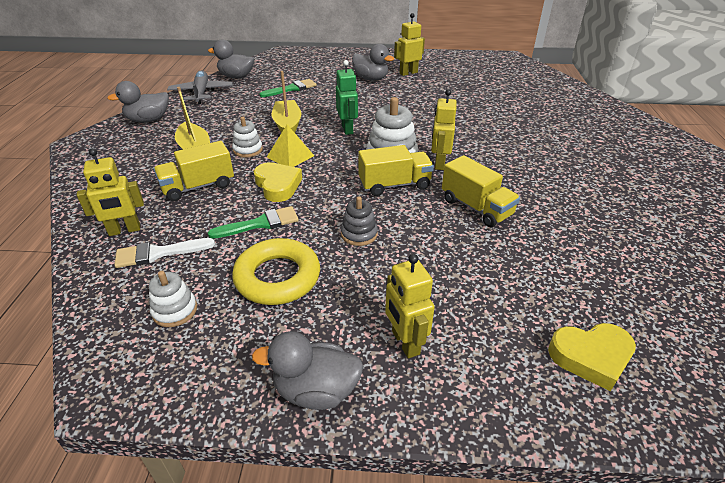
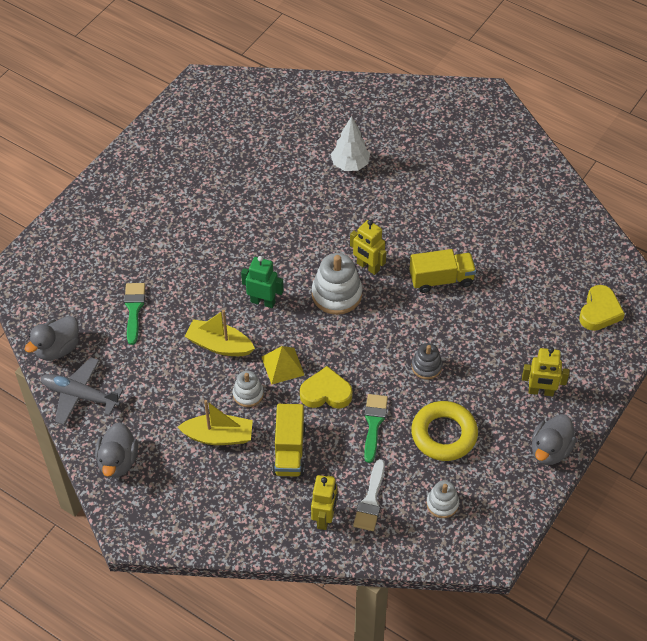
camera: 60 degrees left, 15 degrees up
(371, 79) = (163, 229): grey duck -> none
(394, 185) = (378, 313): yellow truck -> none
(408, 73) = (174, 190): yellow robot -> none
(530, 124) = (350, 165): none -> white tree

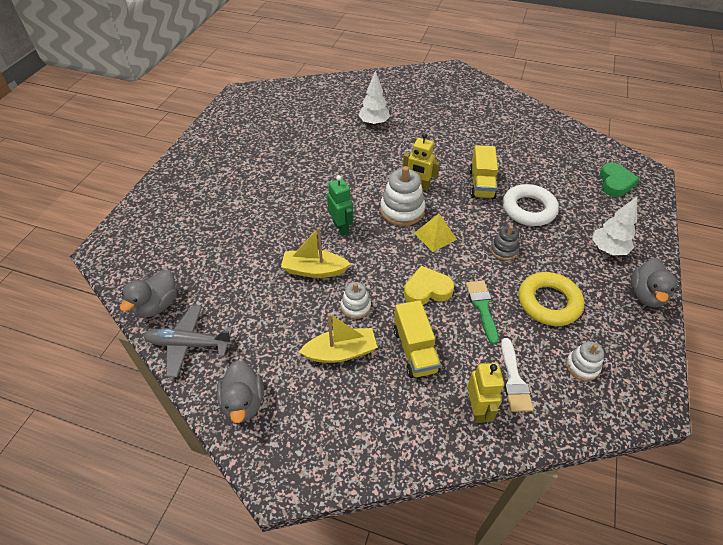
camera: 15 degrees left, 5 degrees down
(134, 309) = (225, 256): green brush -> none
(263, 301) = (341, 228): green robot -> green robot turned 60 degrees clockwise
(282, 366) = (378, 275): yellow pyramid -> yellow pyramid (435, 236)
(441, 279) = (481, 184): yellow truck -> yellow truck turned 120 degrees clockwise
(479, 324) = (528, 209): none -> white ring
(541, 391) = (608, 249): yellow robot -> white tree
(599, 311) = (615, 183): yellow heart -> green heart

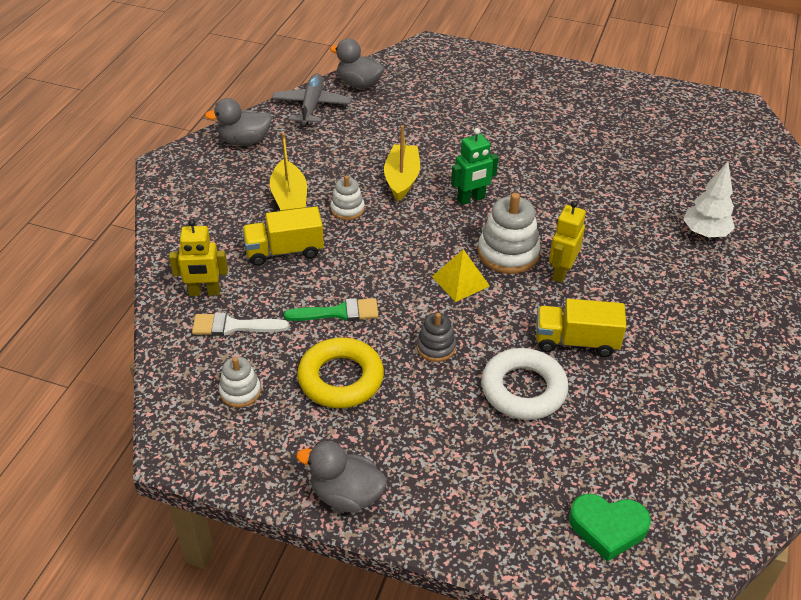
camera: 90 degrees right, 5 degrees down
(427, 290) = (368, 266): yellow heart -> none
(608, 249) = (439, 472): white tree -> none

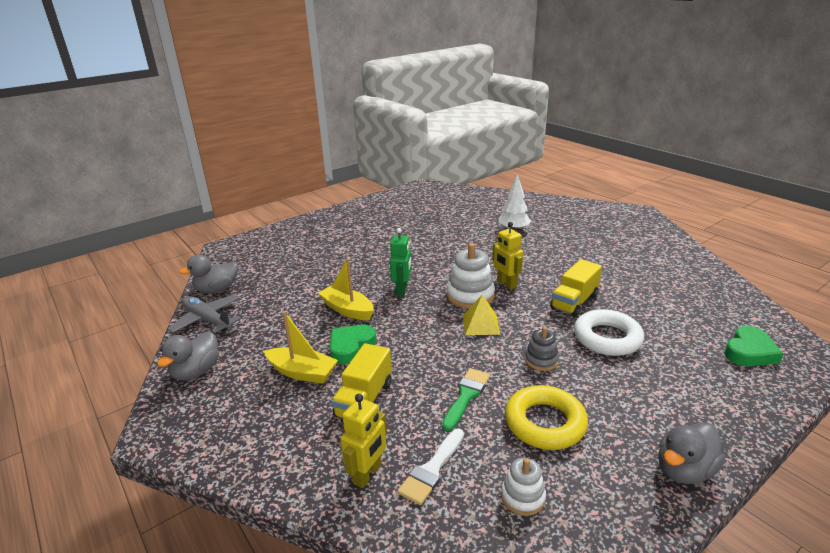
camera: 55 degrees left, 15 degrees down
(347, 209) = (351, 347): white stacking toy -> green heart

